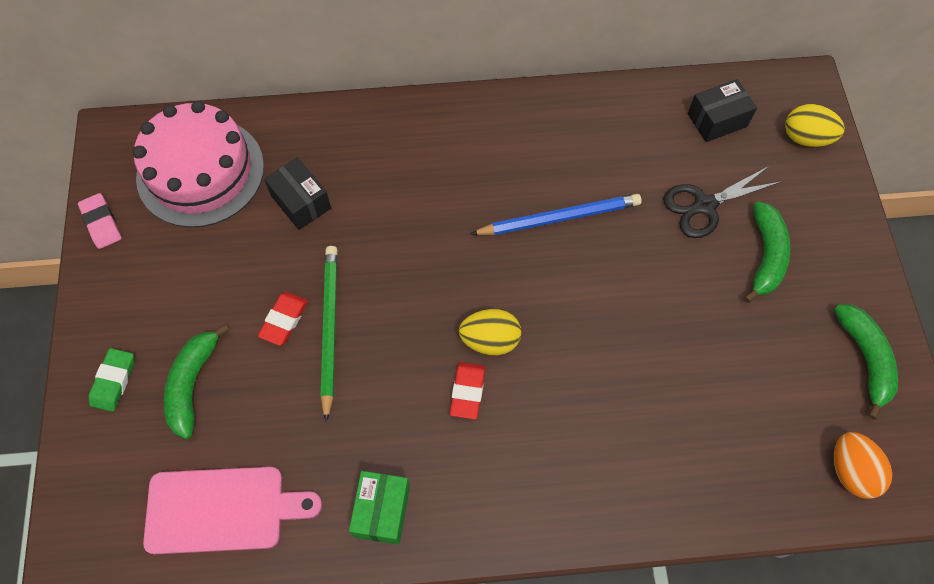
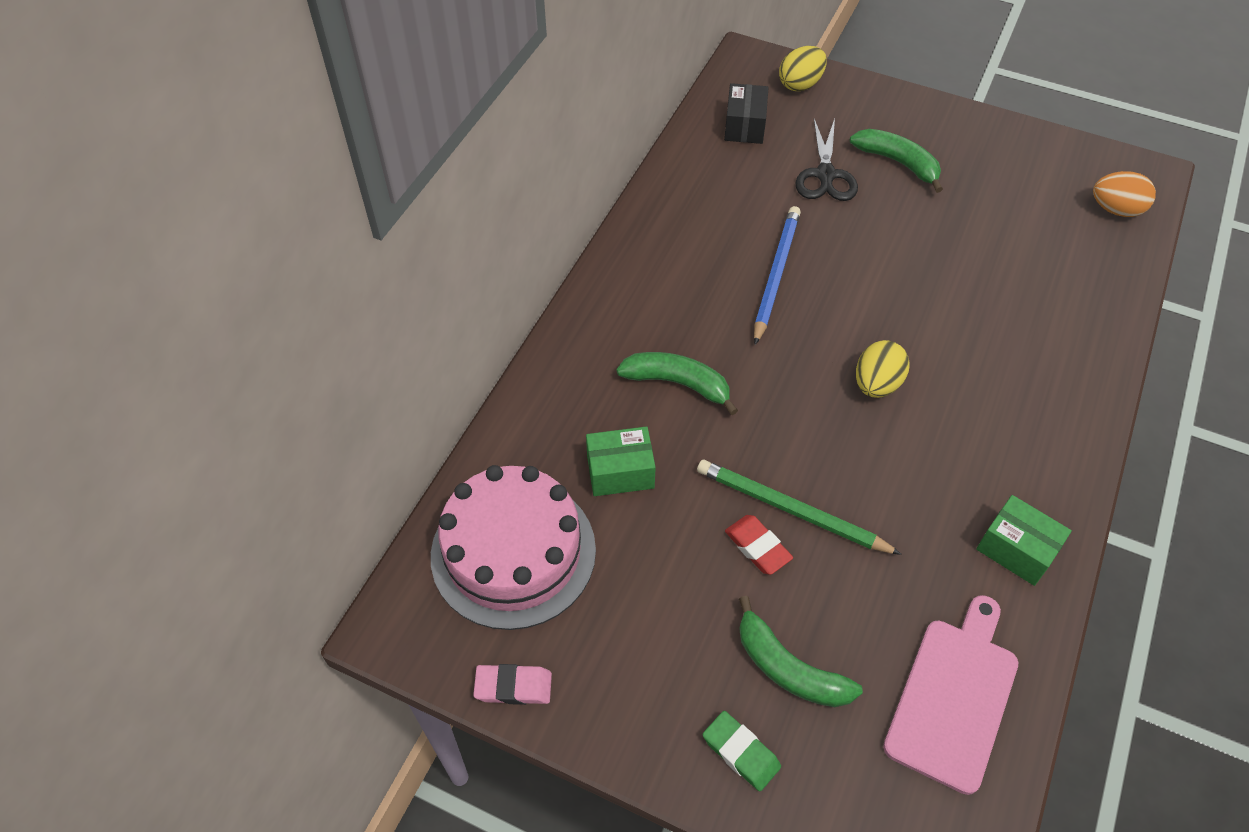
camera: 60 degrees left, 10 degrees down
(301, 202) = (620, 472): black box -> green box
(467, 392) = (922, 425): red eraser -> none
(865, 359) = (1023, 154): green banana -> green banana (678, 383)

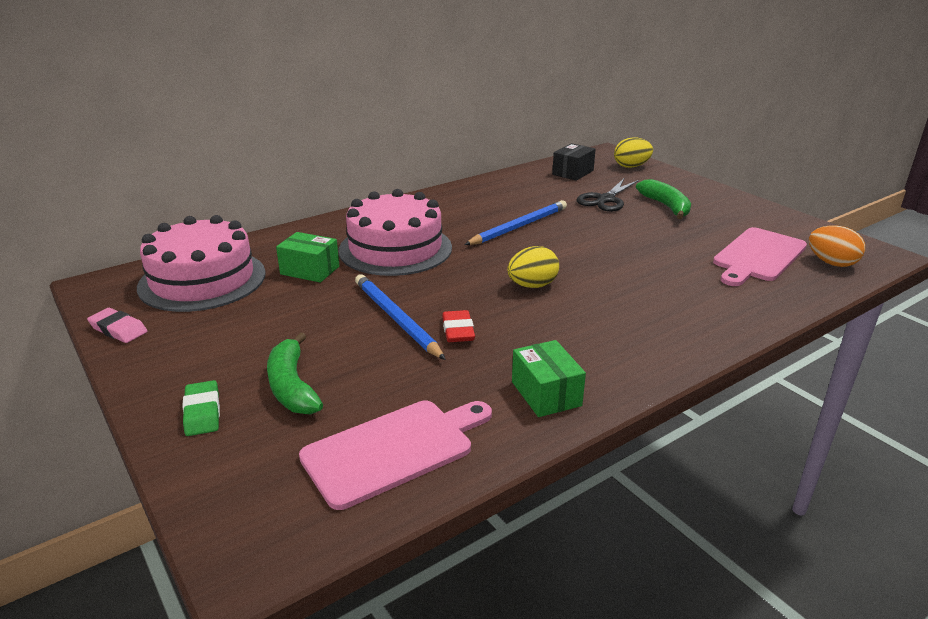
camera: 30 degrees right, 25 degrees down
(678, 383) = (395, 249): green banana -> pink cake
(757, 547) = (350, 326): red eraser -> red eraser (458, 330)
(791, 510) = (396, 318): green pencil -> blue pencil
(1046, 227) = (758, 256): none -> pink cutting board

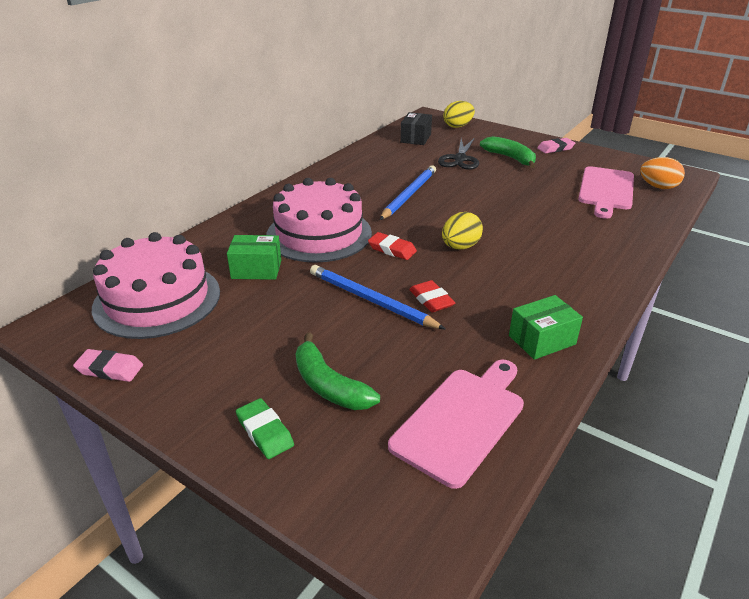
camera: 20 degrees left, 5 degrees up
(457, 275) = (392, 249): none -> red eraser
(546, 393) = (542, 340): green box -> green box turned 75 degrees counterclockwise
(731, 204) = (555, 148): none -> pink eraser

